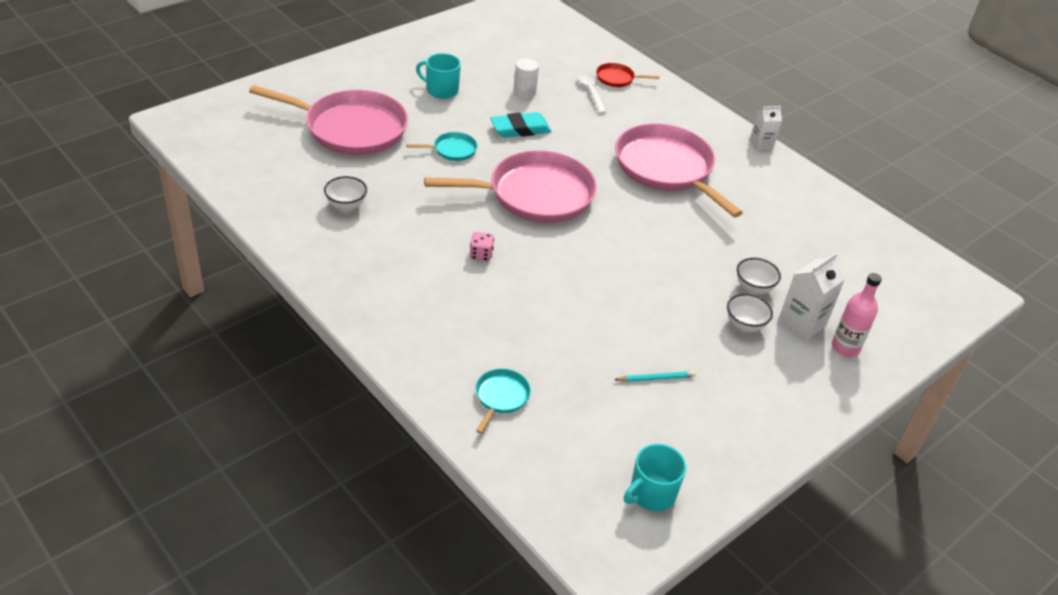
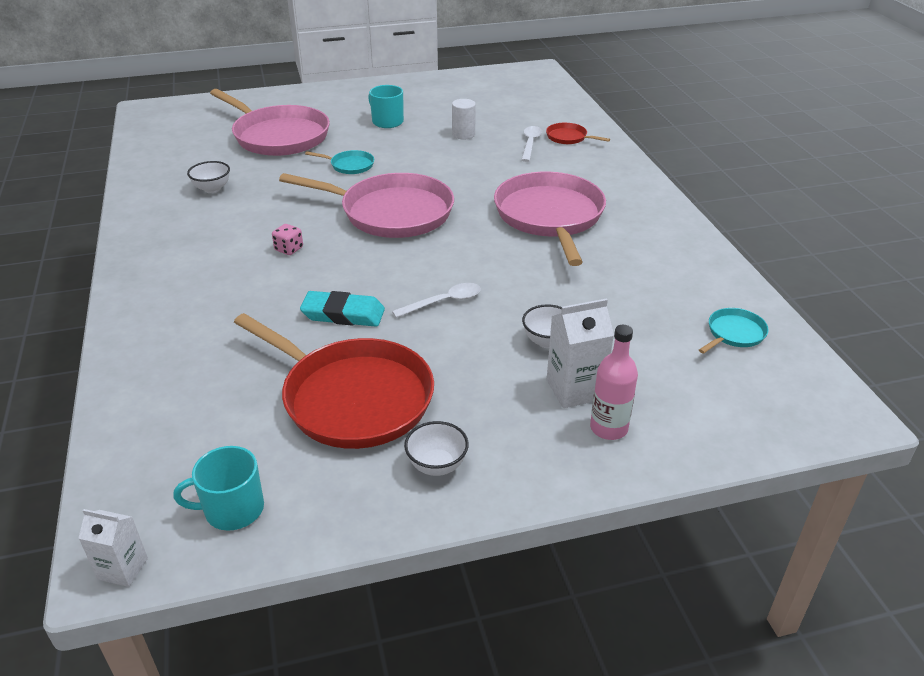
camera: 30 degrees right, 5 degrees down
(501, 397) = (179, 371): turquoise pan -> turquoise pan (734, 333)
(520, 129) = (430, 160): turquoise eraser -> turquoise eraser (343, 314)
(652, 274) = (444, 302): none -> white spoon
(656, 378) = (352, 398): turquoise pencil -> red pan
(744, 325) = (502, 374): white bowl -> white bowl (437, 465)
(761, 144) = (679, 214): white carton -> white carton (123, 568)

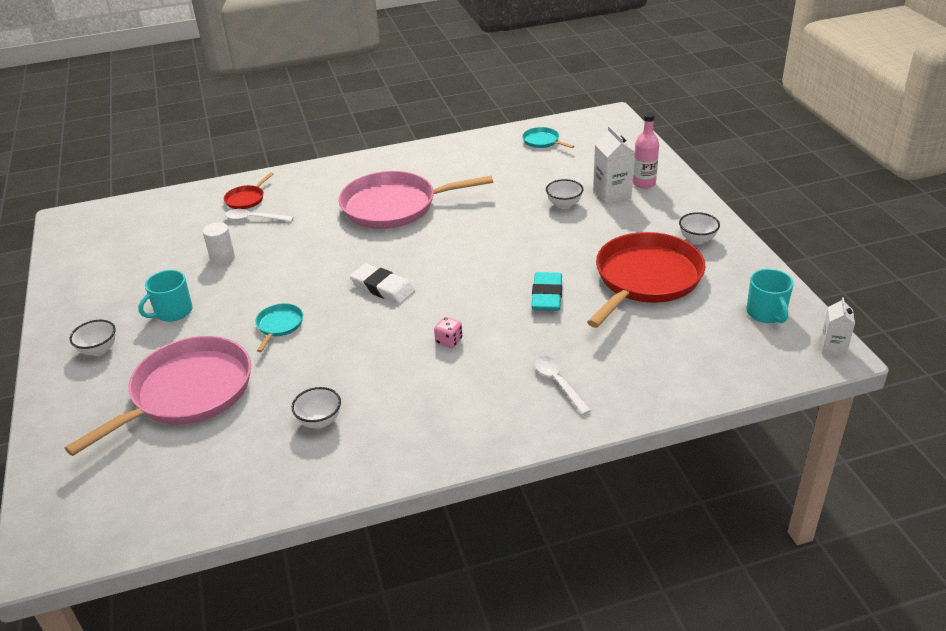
camera: 90 degrees left, 0 degrees up
(347, 101) = (99, 350): none -> white bowl
(391, 212) = (383, 288): pink pan -> white eraser
(444, 302) = (523, 249): white spoon -> white spoon (558, 383)

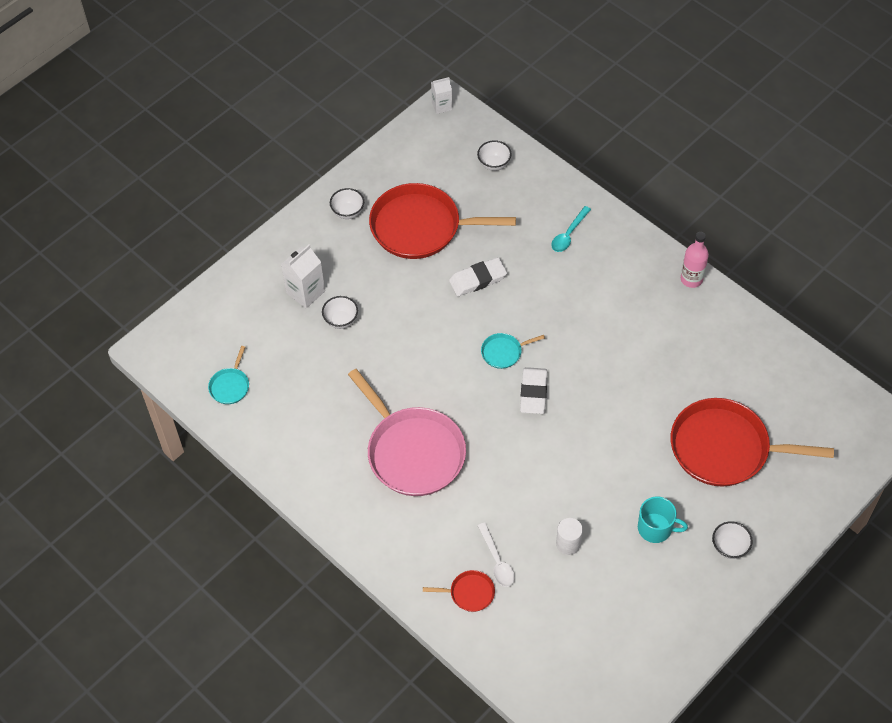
camera: 120 degrees left, 20 degrees up
(187, 392) = (724, 448): pink pan -> red pan
(279, 325) = (621, 437): turquoise pan -> turquoise pan (503, 352)
(319, 421) = (692, 348): white bowl -> white bowl (494, 164)
(449, 341) = (567, 316): pink dice -> none
(547, 295) = (478, 279): turquoise eraser -> white eraser
(558, 383) = (568, 234): white spoon -> turquoise spoon
(644, 183) = (275, 275): pink bottle -> pink bottle (691, 279)
(766, 313) = (422, 147): turquoise mug -> none

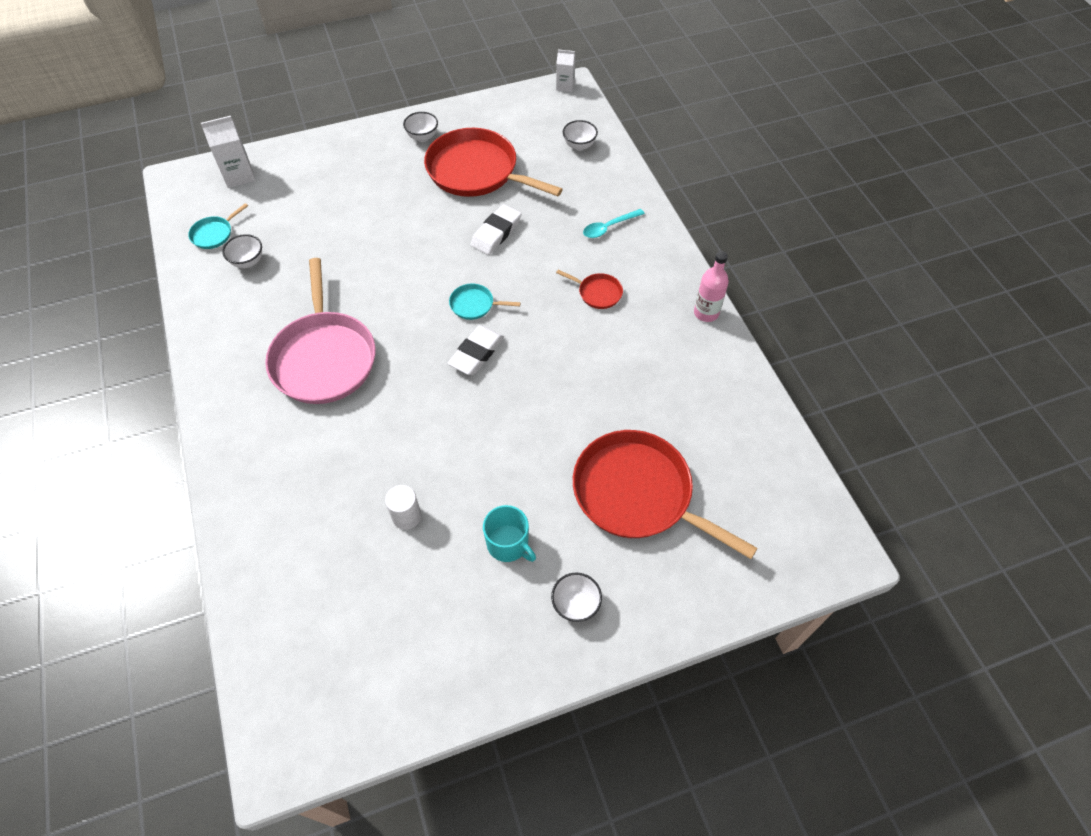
camera: 25 degrees right, 0 degrees up
(305, 292) = (337, 185): white carton -> white carton (239, 175)
(341, 320) = (349, 219): white bowl -> white bowl (248, 262)
(469, 593) = (273, 519): red pan -> red pan (598, 293)
(478, 279) = (496, 233): white eraser -> white eraser turned 60 degrees counterclockwise
(497, 561) = (324, 499): white spoon -> none

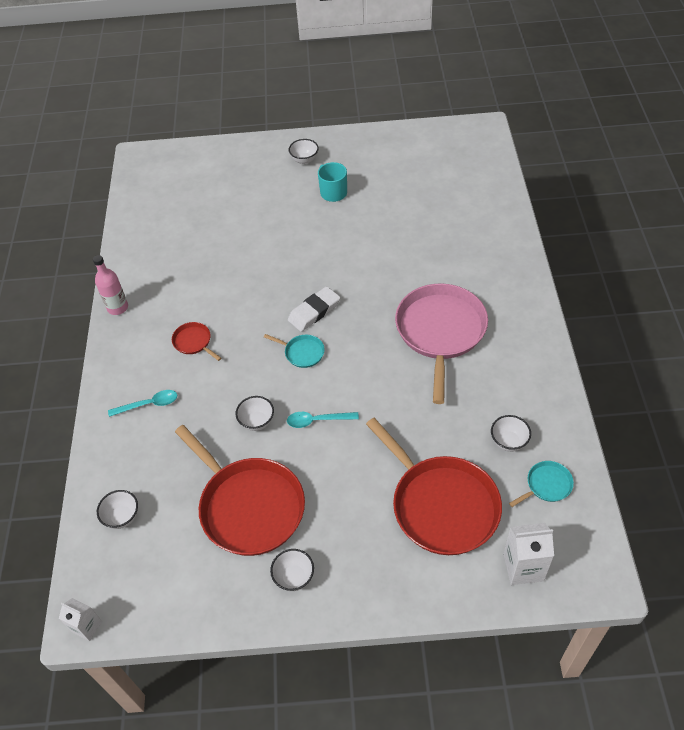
camera: 160 degrees left, 5 degrees down
(406, 516) = (394, 217): white cylinder -> none
(438, 245) = (317, 420): none -> turquoise spoon
(496, 233) = (257, 422): white eraser -> white bowl
(637, 493) = (240, 203): red pan -> red pan (441, 505)

